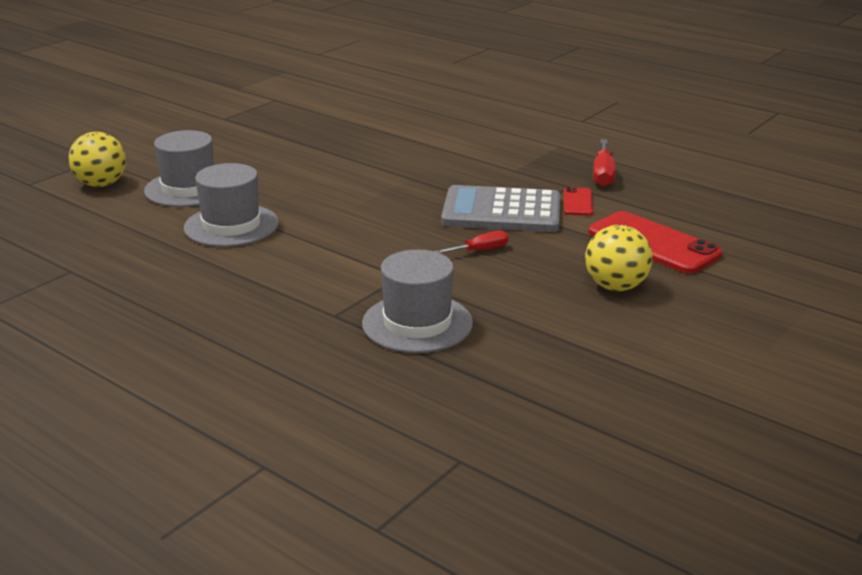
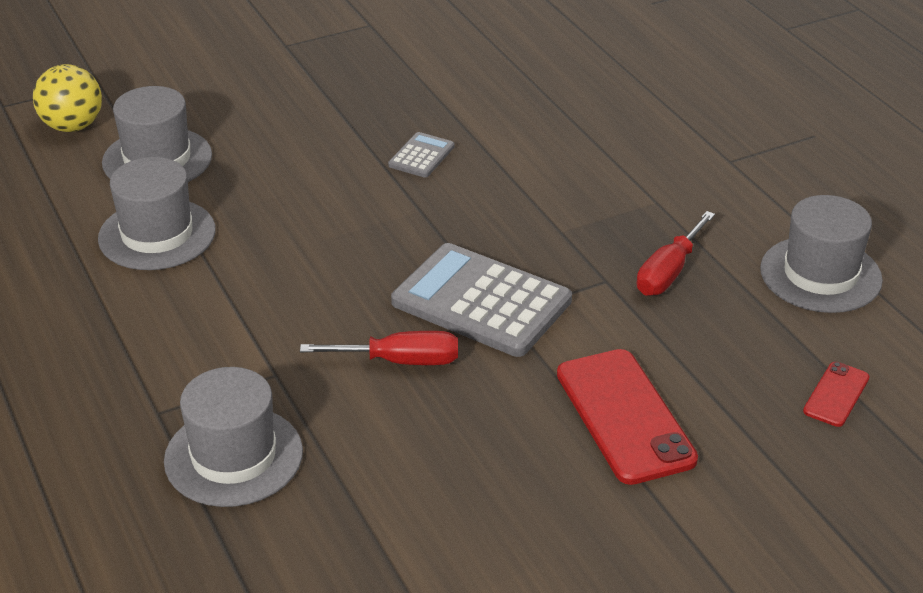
camera: 25 degrees right, 10 degrees up
(382, 153) = (421, 156): none -> grey calculator
(480, 250) = (400, 361): red screwdriver -> red screwdriver, size x1.51
(577, 202) = (591, 313): red phone -> red phone (836, 394)
(615, 287) = (510, 475): yellow ball -> none
(692, 158) = (820, 274): none -> grey hat

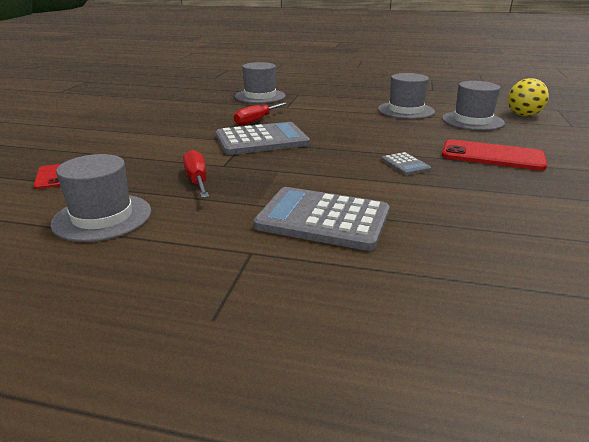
camera: 130 degrees right, 10 degrees down
(624, 416) = (149, 139): red phone -> red phone (492, 156)
(626, 152) = (323, 219): none -> grey calculator

